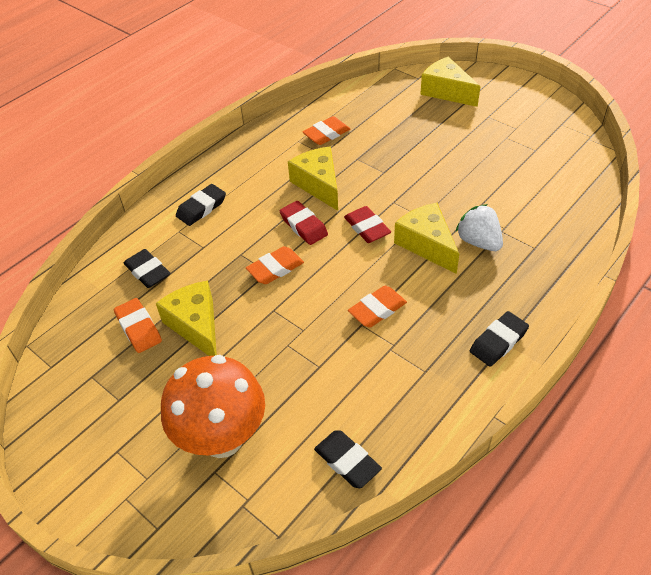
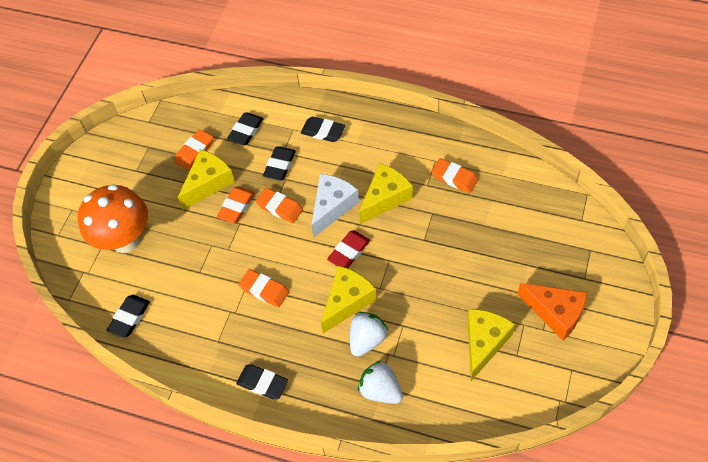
camera: 70 degrees right, 10 degrees up
(219, 254) = (280, 165): none -> black eraser
(249, 307) = (236, 207): none -> orange eraser
(303, 226) = (332, 207): red eraser -> white cheese
(446, 91) = (571, 251): yellow cheese -> yellow cheese (484, 343)
(503, 117) = (555, 313): none -> orange cheese
(540, 247) = (380, 390): none -> white strawberry

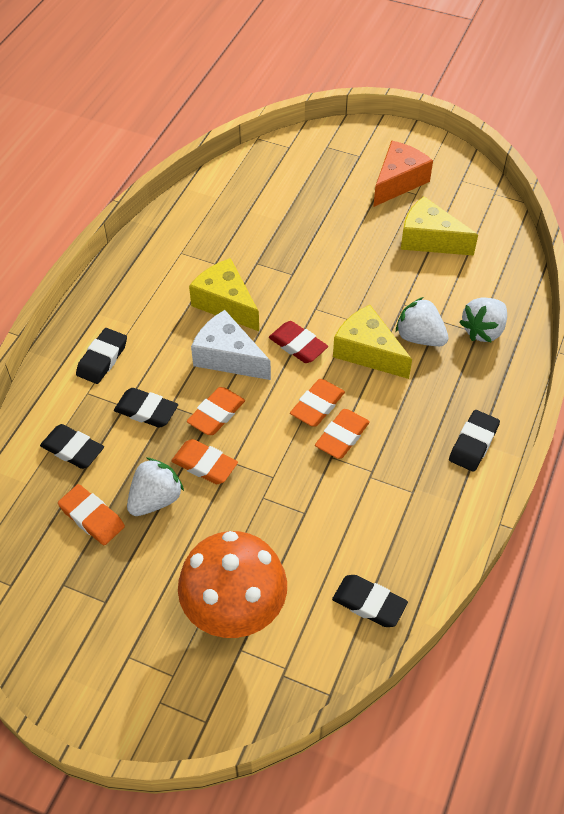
camera: 90 degrees left, 5 degrees down
(208, 183) = (155, 499): yellow cheese -> white strawberry
(454, 178) = (211, 238): orange eraser -> orange eraser (317, 406)

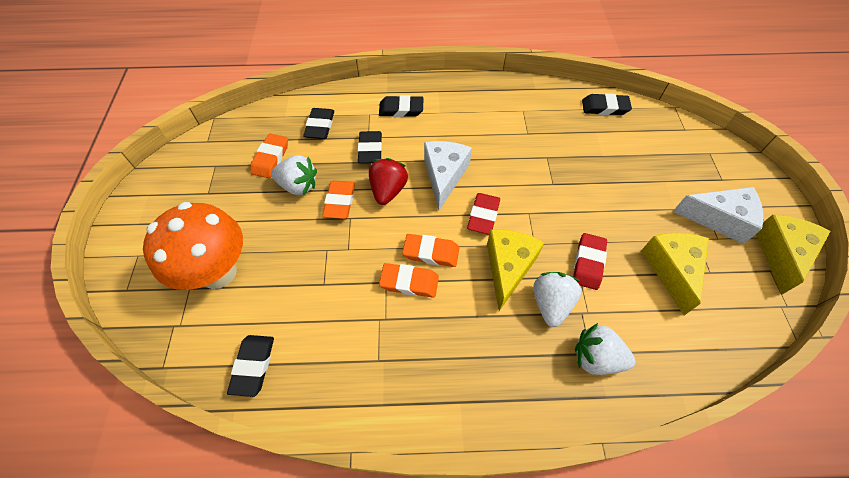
camera: 65 degrees right, 5 degrees up
(216, 414) = (388, 190): orange eraser -> red strawberry
(225, 304) = (493, 154): yellow cheese -> yellow cheese (781, 254)
(393, 291) = (588, 263): none -> red eraser
(398, 182) = (719, 219): orange cheese -> white cheese
(473, 443) = (456, 396): black eraser -> black eraser (604, 107)

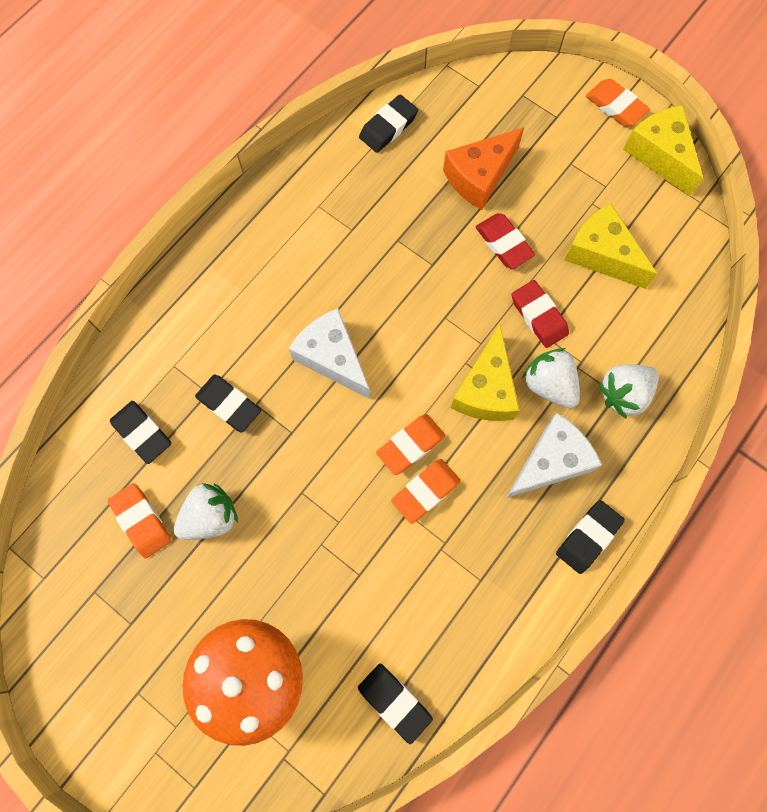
camera: 50 degrees left, 15 degrees up
(340, 202) = (272, 488): orange eraser -> orange eraser (615, 106)
(388, 190) = (301, 428): red strawberry -> none
(401, 109) = (199, 326): black eraser -> black eraser (588, 537)
(483, 216) = (412, 361): red eraser -> red eraser (503, 243)
(508, 268) = (486, 389): yellow cheese -> yellow cheese turned 135 degrees counterclockwise
(633, 168) = (479, 177): none -> orange cheese
(719, 219) = (590, 165): white cheese -> white cheese (550, 462)

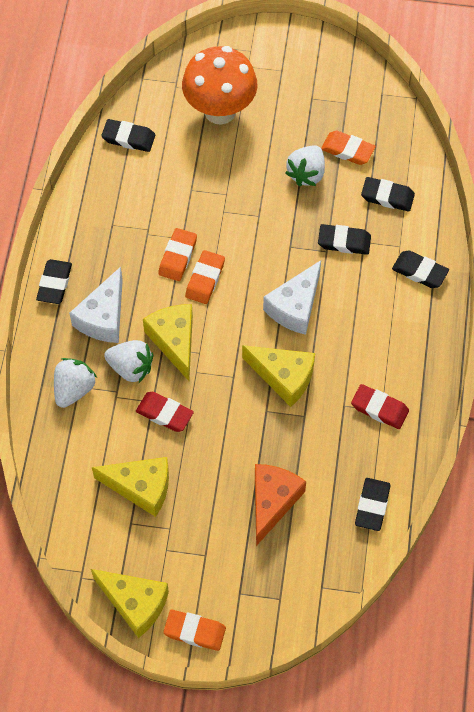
camera: 150 degrees right, 10 degrees down
(175, 325) = (419, 271): none -> black eraser
(332, 358) = (295, 307): white cheese -> white cheese turned 105 degrees clockwise
(393, 289) = (283, 377): none -> yellow cheese
(503, 243) = (222, 456): red eraser -> red eraser (379, 408)

